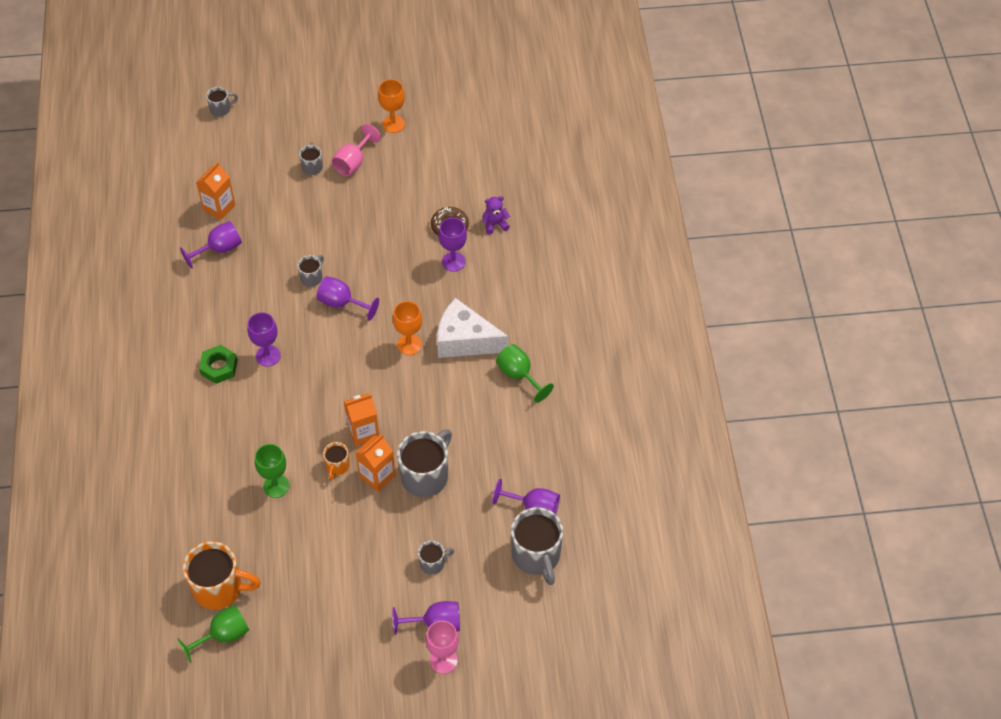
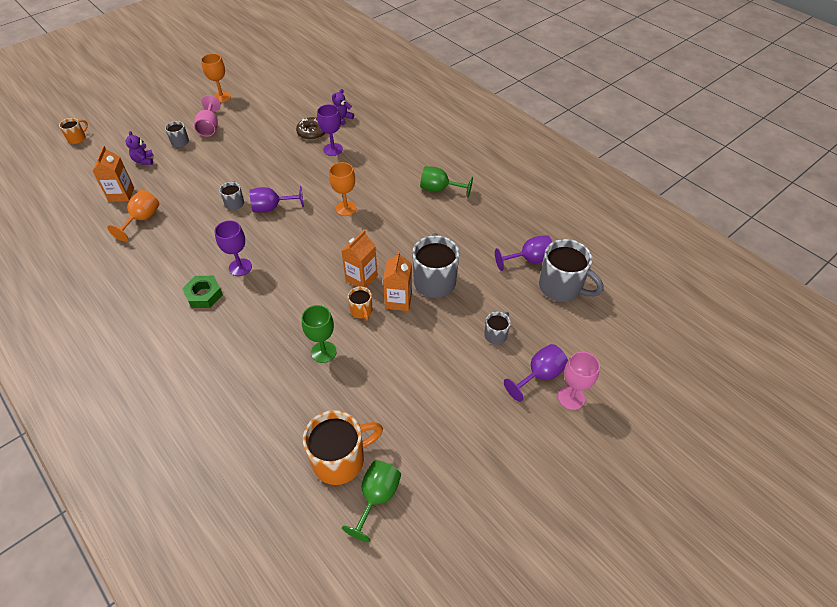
camera: 35 degrees left, 5 degrees down
(219, 249) = (142, 219): purple goblet -> orange goblet
(221, 109) = (77, 138): grey mug -> orange mug
(264, 174) = (144, 161): none -> purple teddy bear
(465, 340) = (383, 188): white cheese -> none

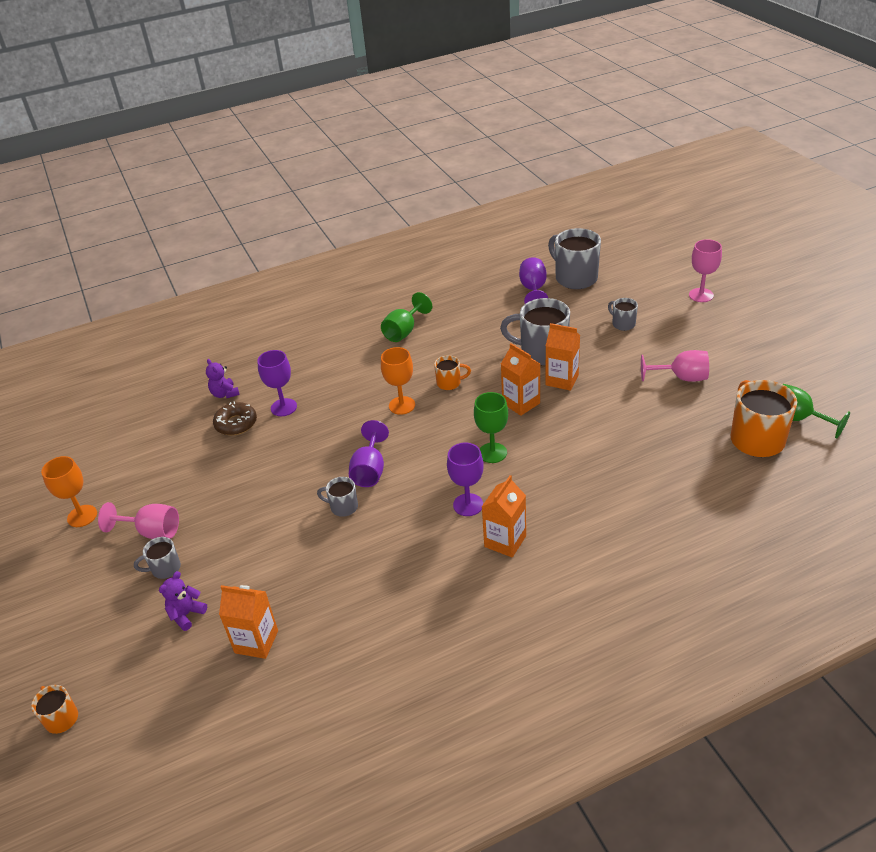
camera: 70 degrees left, 10 degrees down
(142, 219) = (328, 612): orange goblet -> none
(144, 161) = (186, 614): purple teddy bear -> purple teddy bear turned 120 degrees clockwise
(204, 295) = (505, 541): green nut -> orange carton
(323, 352) = (620, 440): green goblet -> green goblet (492, 453)
(361, 311) = (569, 407): orange mug -> orange mug (449, 383)
(422, 391) = (681, 378): none -> pink goblet
(539, 375) = (674, 307): purple goblet -> none
(561, 287) = (575, 278): grey mug -> grey mug turned 90 degrees counterclockwise

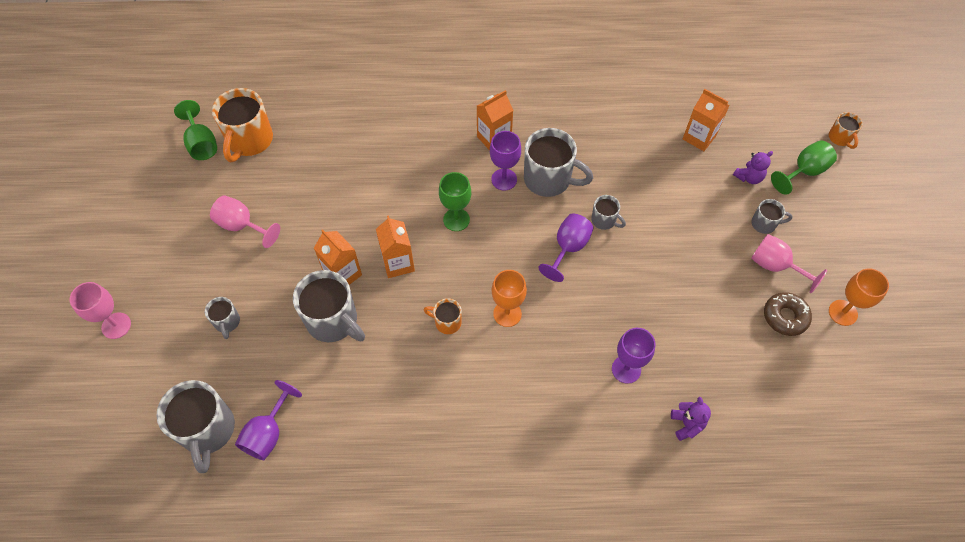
camera: 160 degrees left, 20 degrees up
(236, 424) = (681, 368): brown donut -> brown donut (785, 317)
(404, 331) = (452, 433): green goblet -> green goblet (804, 172)
(419, 523) = (549, 179): none -> grey mug

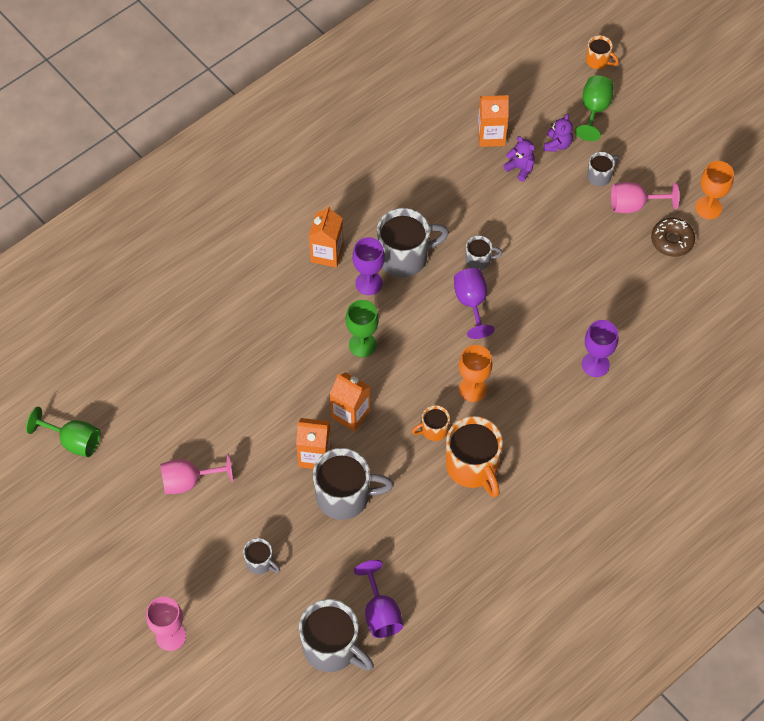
camera: 40 degrees left, 0 degrees up
(249, 141) = (115, 407): orange mug -> orange mug (473, 467)
(687, 424) = (669, 372): purple teddy bear -> purple teddy bear (520, 168)

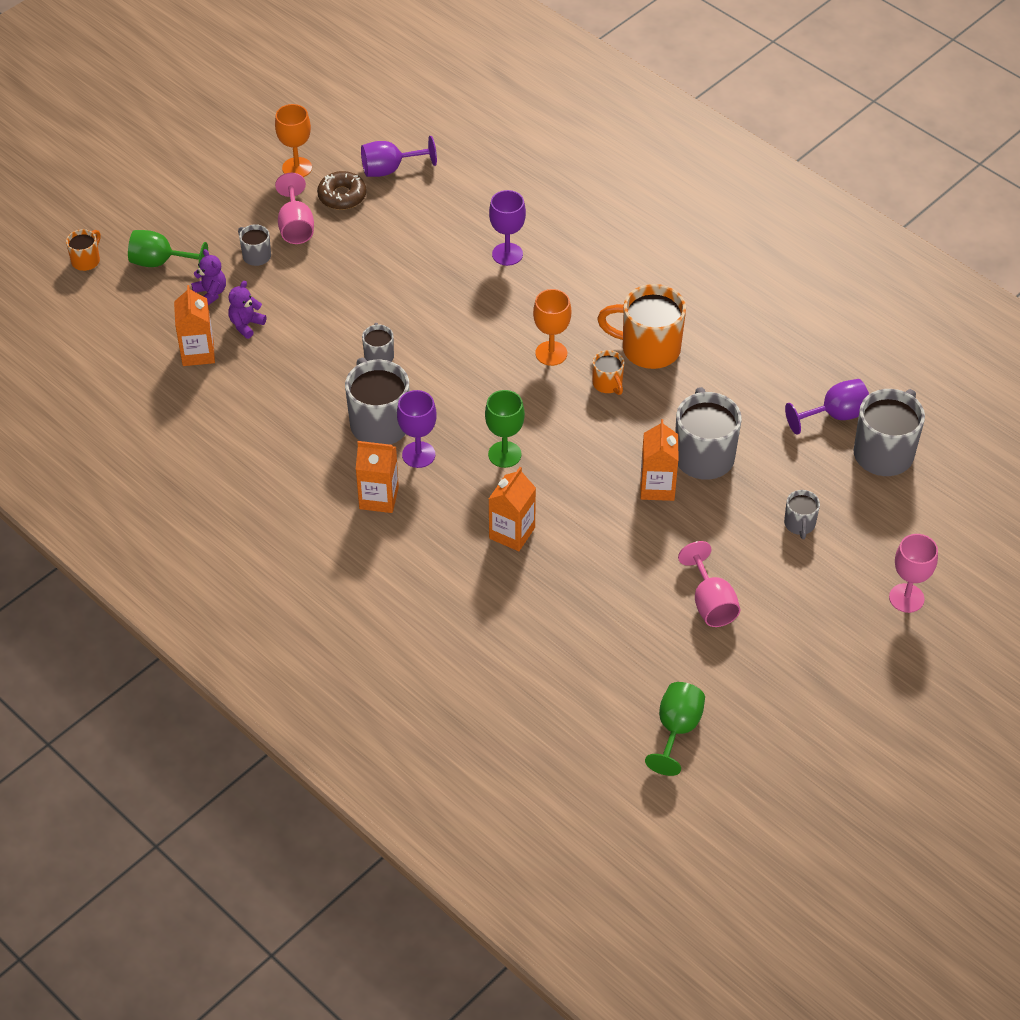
camera: 95 degrees left, 10 degrees down
(260, 563) = (799, 524): grey mug -> grey mug turned 150 degrees clockwise
(350, 414) = (598, 458): orange carton -> orange carton (512, 533)
(471, 303) = (438, 360): purple goblet -> purple goblet (390, 169)
(473, 467) = (648, 349): orange mug -> orange mug turned 135 degrees counterclockwise
(557, 144) = (211, 293): purple teddy bear -> purple teddy bear turned 45 degrees clockwise

